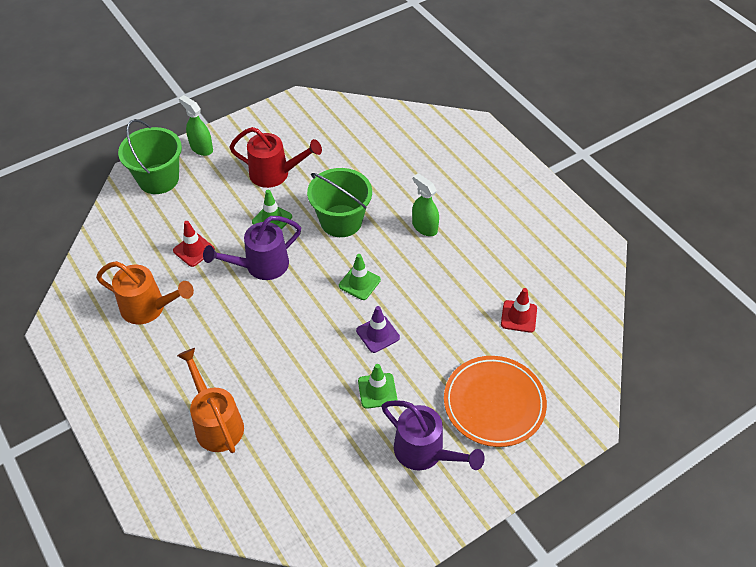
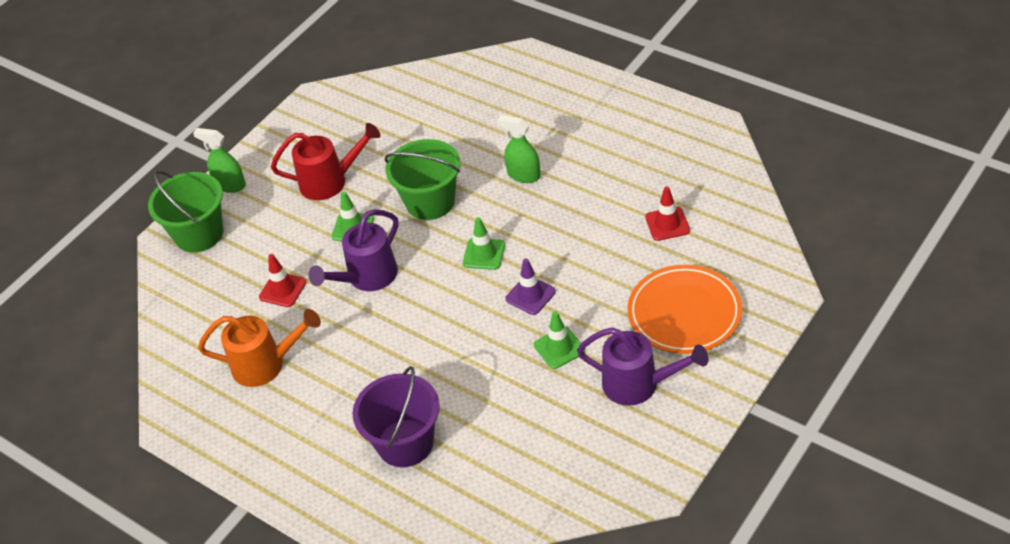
camera: 15 degrees left, 5 degrees down
(216, 422) = (405, 443): orange watering can -> purple bucket

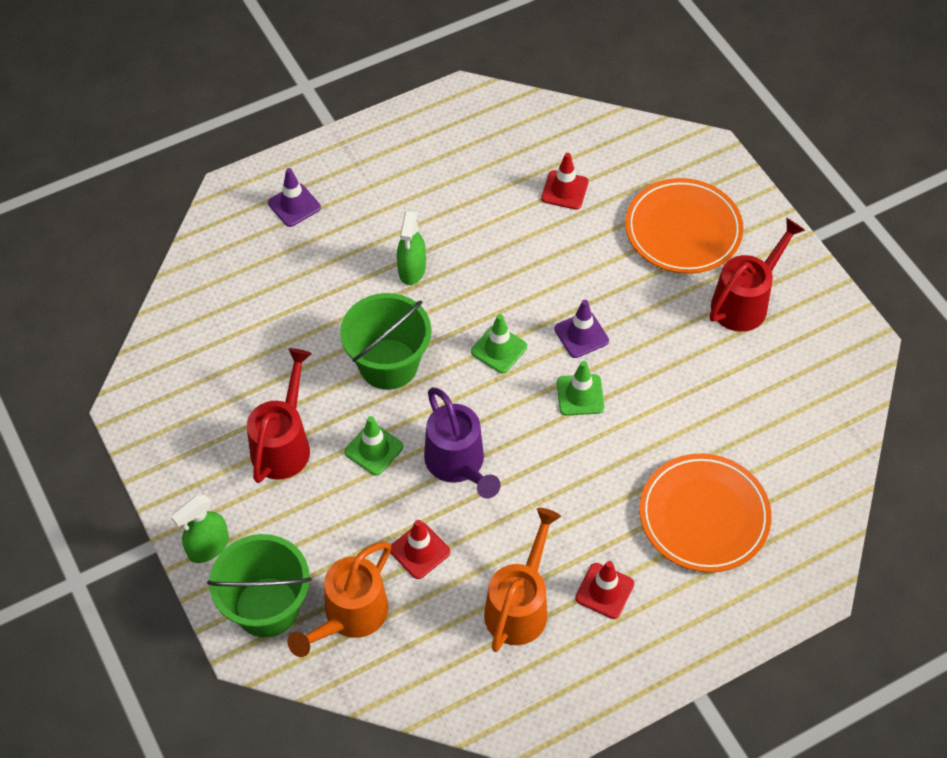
camera: 70 degrees left, 10 degrees up
(211, 278) = (349, 617): none -> orange watering can
(303, 409) = (604, 591): none -> red traffic cone
(405, 443) = (704, 516): purple bucket -> orange plate
(523, 175) = (412, 269): green spray bottle -> green spray bottle turned 45 degrees counterclockwise
(536, 90) = (294, 205): none -> purple traffic cone
(559, 348) = (663, 341): green traffic cone -> green traffic cone (580, 395)
(639, 385) = (745, 301): purple watering can -> red watering can

